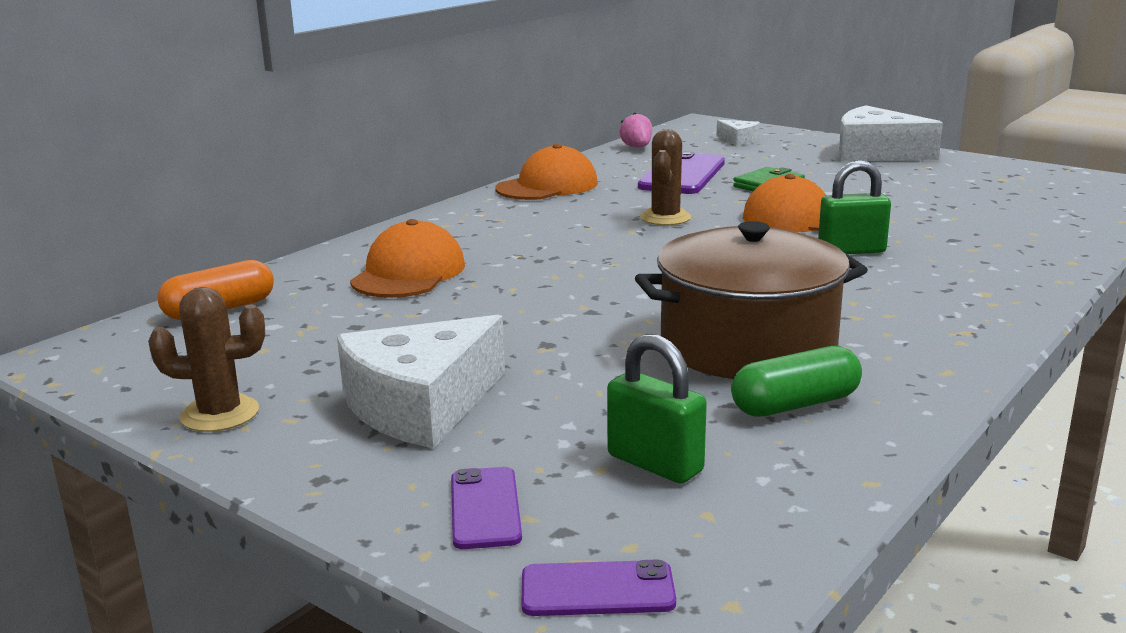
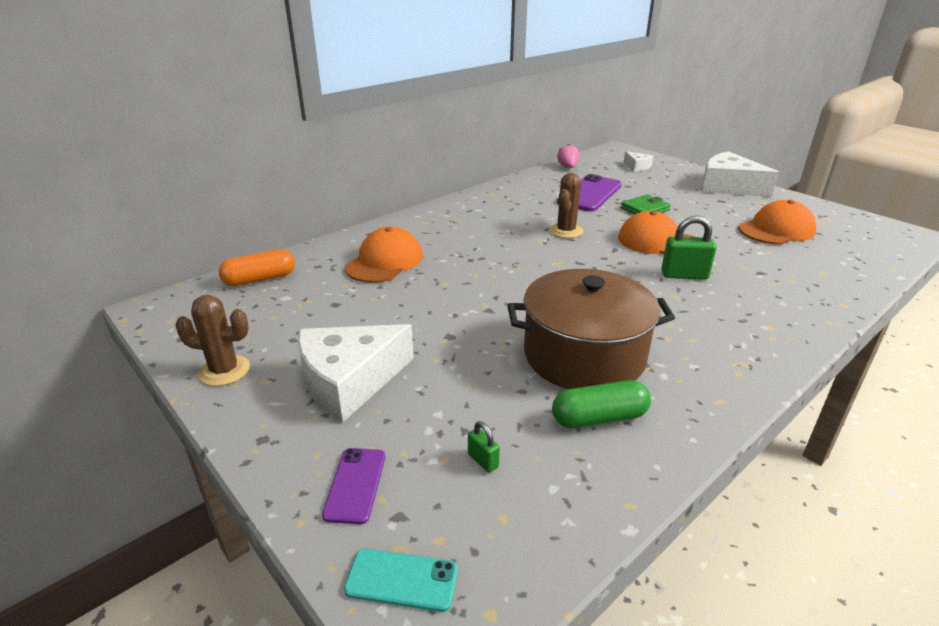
camera: 10 degrees right, 10 degrees up
(547, 186) = (498, 195): orange cap -> orange cap (776, 230)
(597, 590) = (402, 580): purple phone -> turquoise phone
(655, 463) = (483, 460): green padlock -> green padlock, size x0.51

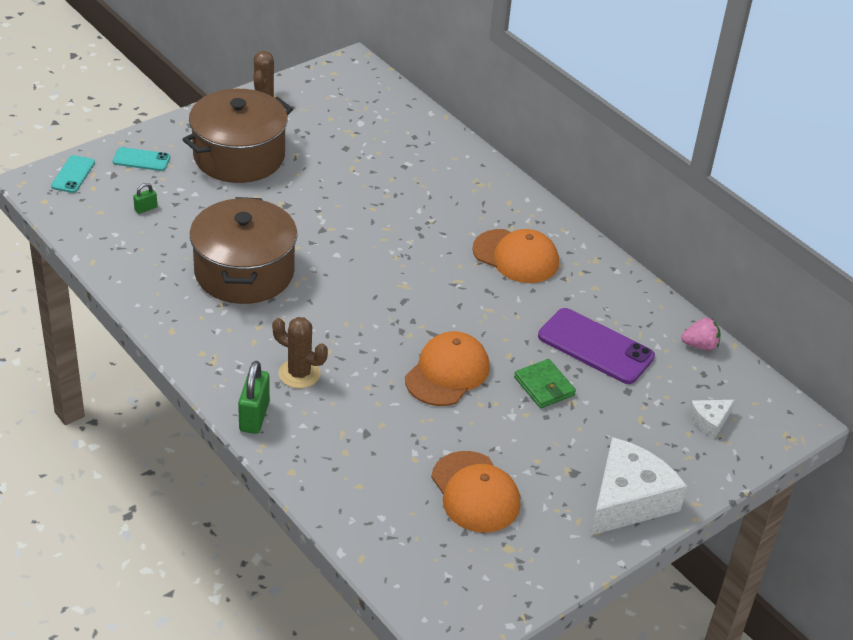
camera: 90 degrees right, 10 degrees up
(260, 279) = (393, 107): orange capsule -> none
(349, 381) = (239, 156): white cheese -> brown pot
(355, 485) = (141, 160): purple phone -> turquoise phone
(385, 261) = (418, 174): orange cap -> orange cap (516, 257)
(566, 231) = (481, 304): brown cactus -> brown cactus (299, 374)
(599, 418) = (170, 265): green capsule -> none
(684, 275) = (367, 370): green padlock -> green padlock (254, 416)

